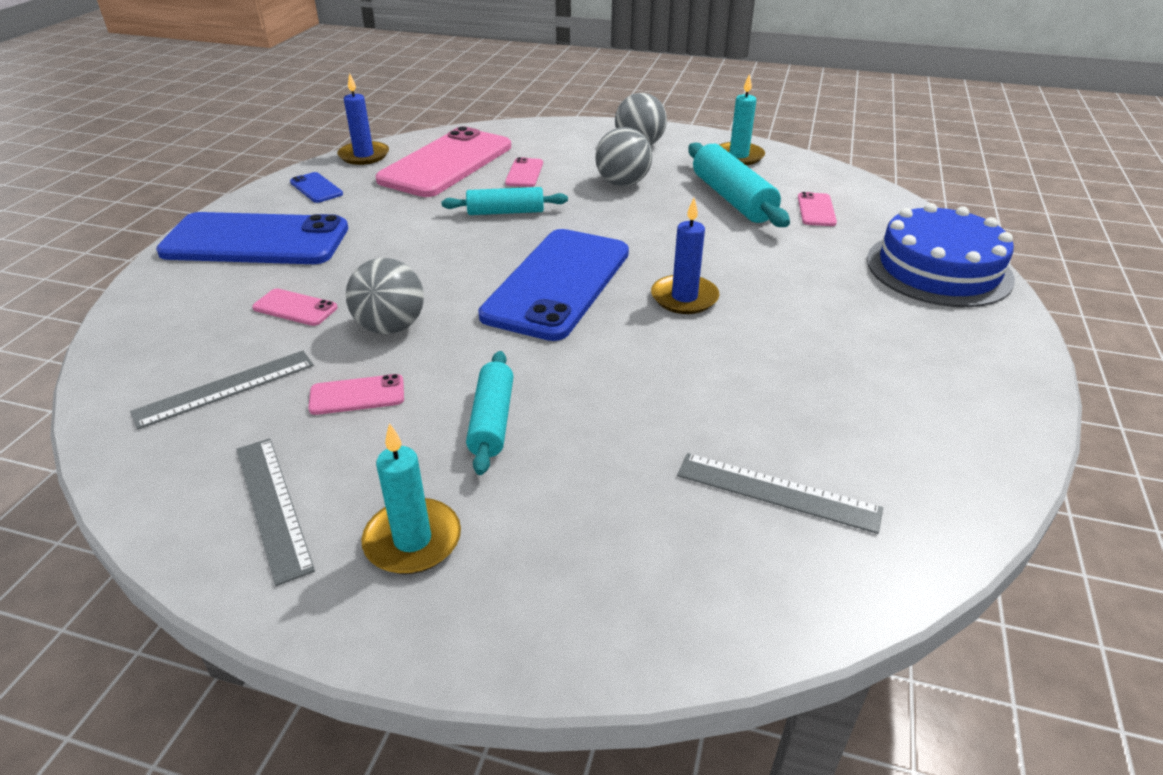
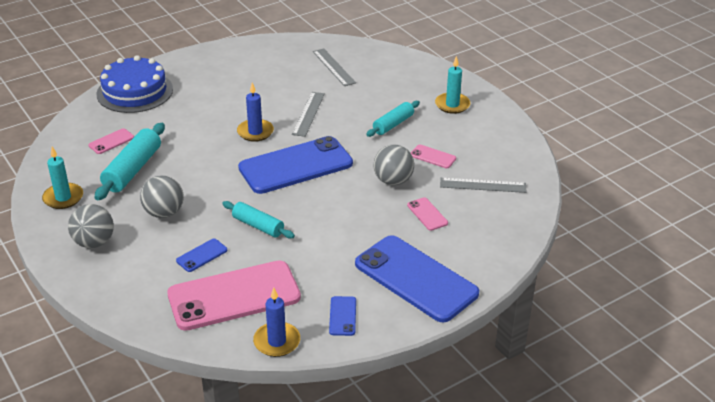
camera: 140 degrees left, 0 degrees up
(273, 506) = (489, 133): grey ruler -> grey ruler (308, 114)
(524, 173) = (202, 255): pink phone -> blue phone

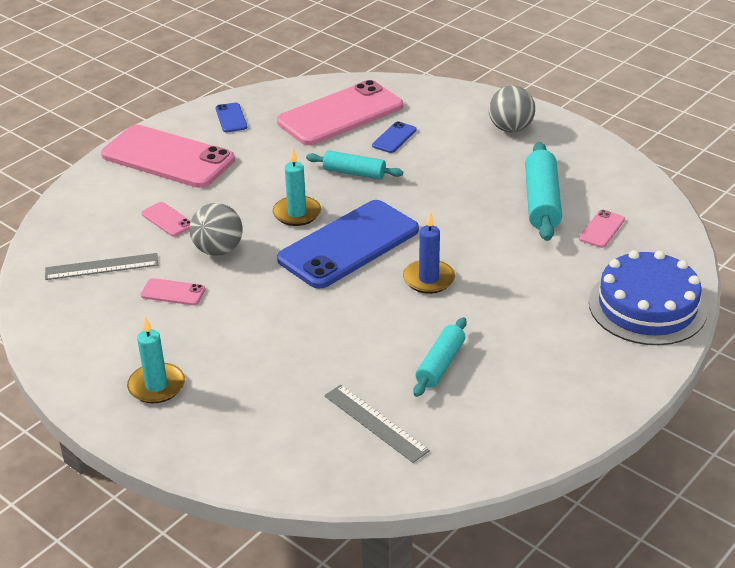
camera: 165 degrees right, 0 degrees up
(63, 198) = (586, 159): turquoise candle -> turquoise candle (297, 213)
(164, 213) = (464, 166): grey ball -> none
(277, 341) = (282, 92): blue candle -> none
(308, 114) = (371, 323): grey ruler -> none
(393, 124) = (240, 331): turquoise rolling pin -> turquoise rolling pin (440, 364)
(416, 278) = (168, 157): blue phone -> pink phone

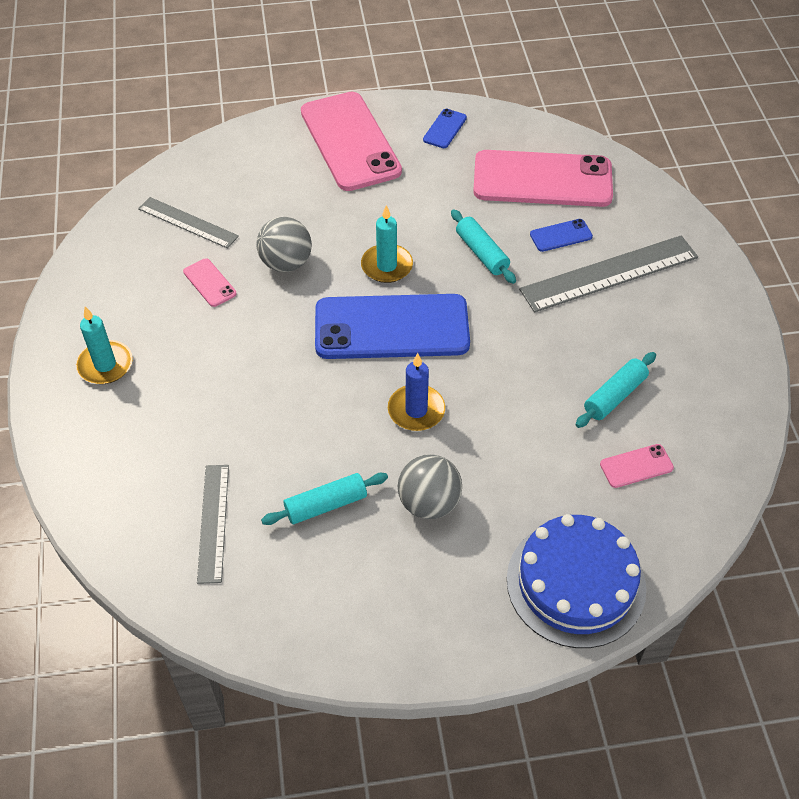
camera: 40 degrees right, 15 degrees up
(167, 220) = (282, 206): pink phone -> none
(452, 142) = (609, 273): none -> grey ruler
(510, 129) = (683, 292): grey ball -> grey ball (429, 503)
(541, 202) = (614, 396): turquoise rolling pin -> turquoise rolling pin, size x0.64

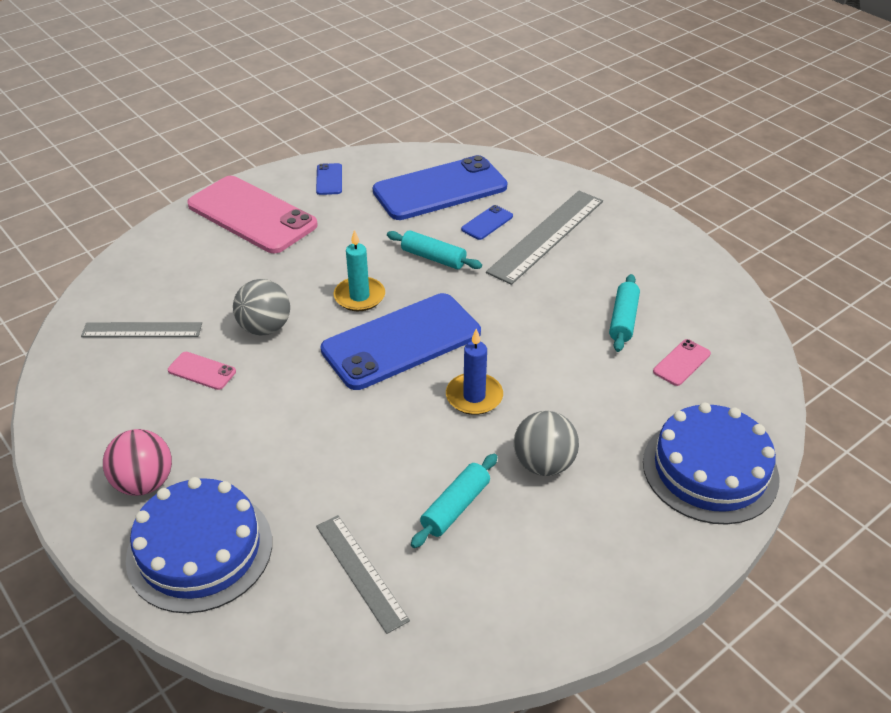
camera: 30 degrees left, 10 degrees down
(105, 365) = (144, 483): turquoise candle -> pink ball
(109, 442) = (200, 549): none -> blue cake
(542, 180) = (440, 189): pink phone -> blue phone

